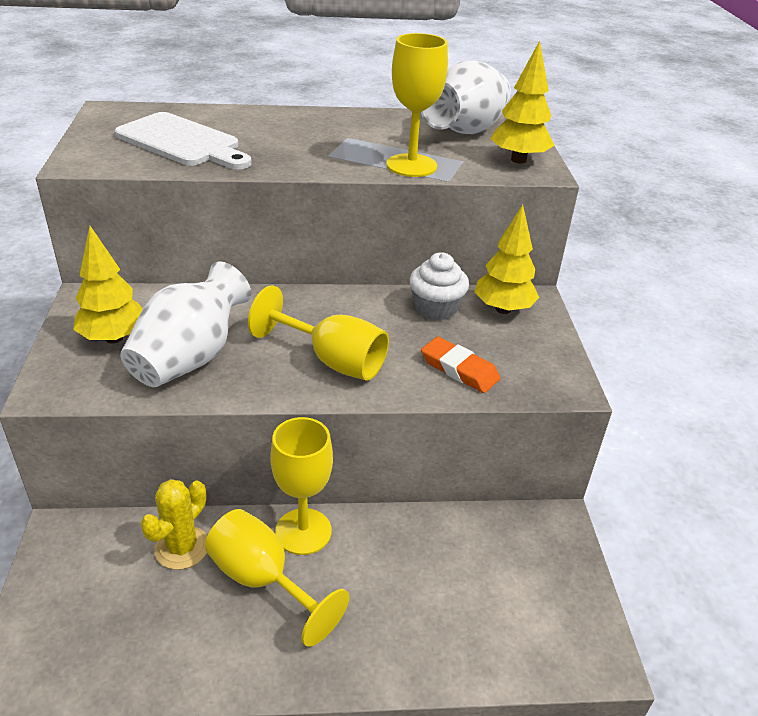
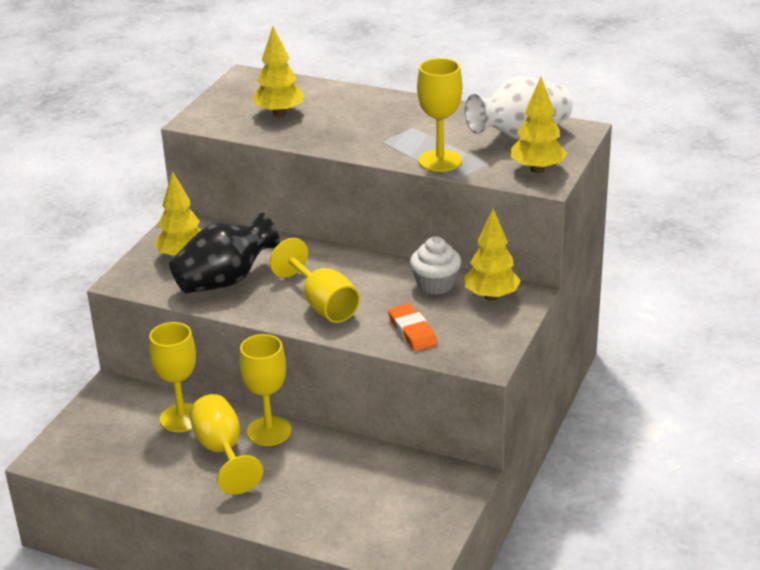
camera: 30 degrees right, 5 degrees down
(182, 142) = (279, 113): white cutting board -> yellow tree
(182, 547) = (181, 418): yellow cactus -> yellow goblet
(190, 358) = (225, 281): white vase -> black vase

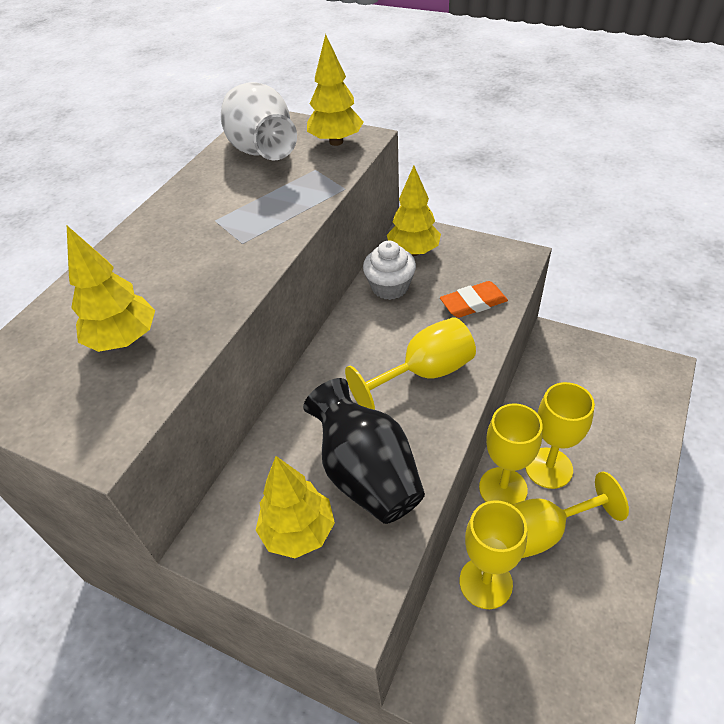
camera: 85 degrees left, 15 degrees up
(440, 161) = (303, 199): yellow goblet -> yellow goblet (548, 468)

